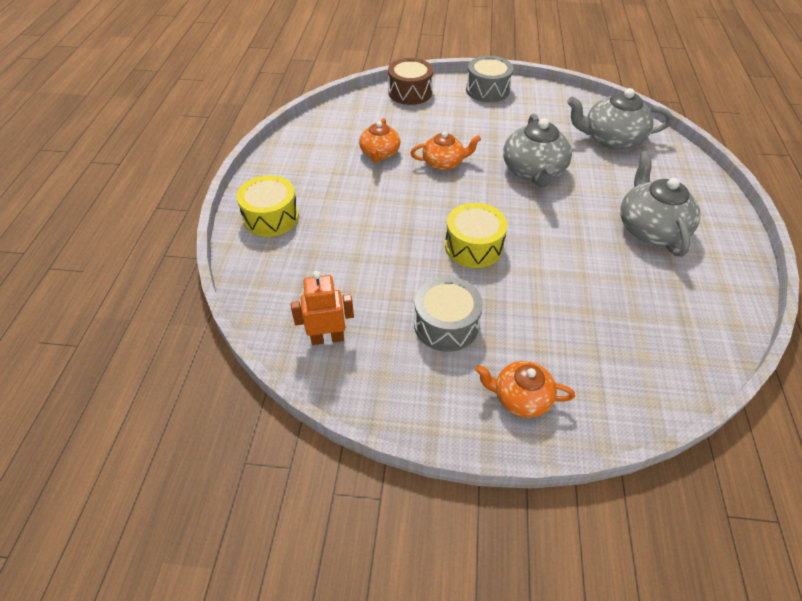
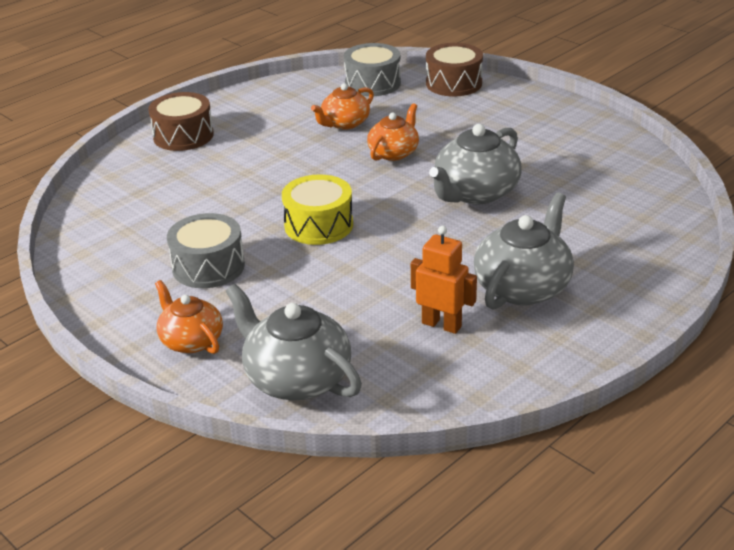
camera: 40 degrees right, 15 degrees down
(271, 217) = (183, 136): yellow drum -> brown drum
(327, 338) = (108, 232): orange robot -> orange robot (441, 324)
(444, 163) = (394, 152): orange teapot -> orange teapot turned 90 degrees counterclockwise
(487, 90) = (542, 108): grey drum -> grey drum (372, 83)
(611, 139) = (615, 199): grey teapot -> grey teapot (296, 378)

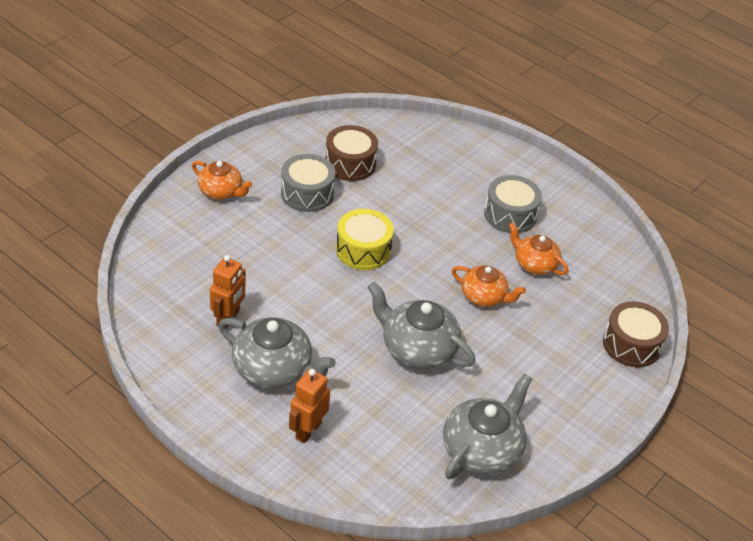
camera: 80 degrees right, 10 degrees up
(183, 136) = (499, 166): brown drum -> brown drum (350, 164)
(191, 340) = (221, 191): orange teapot -> orange teapot turned 75 degrees clockwise
(296, 378) = (175, 242): grey teapot -> grey teapot (482, 449)
(372, 83) = (619, 283): grey drum -> grey drum (510, 214)
(609, 262) = (308, 430): none -> orange robot

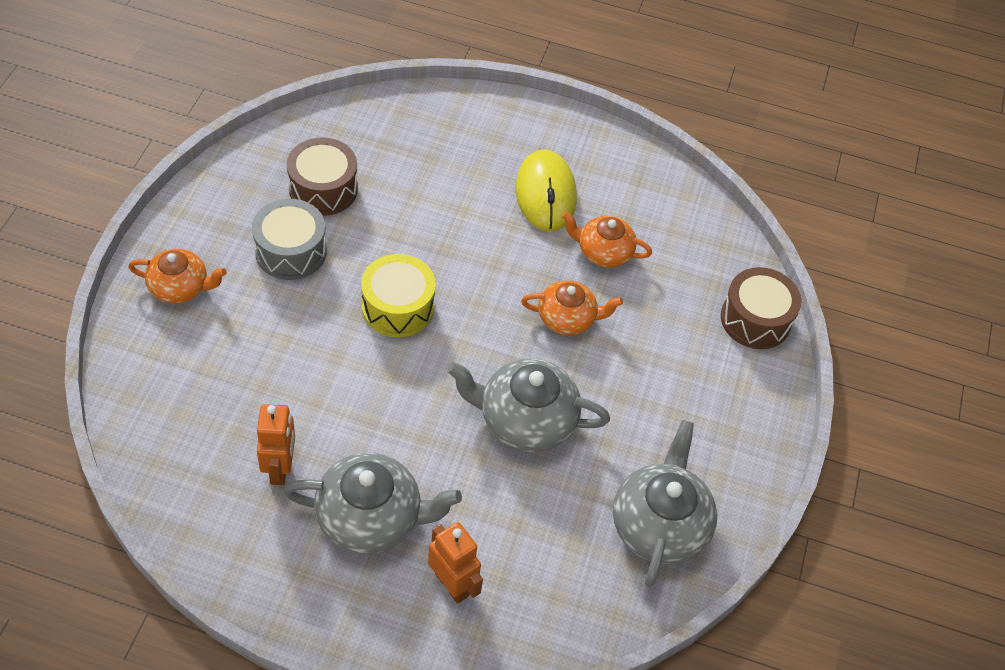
camera: 25 degrees left, 10 degrees up
(308, 430) = (452, 584): orange robot -> orange robot turned 135 degrees clockwise
(510, 214) = (545, 194): grey drum -> yellow mouse

